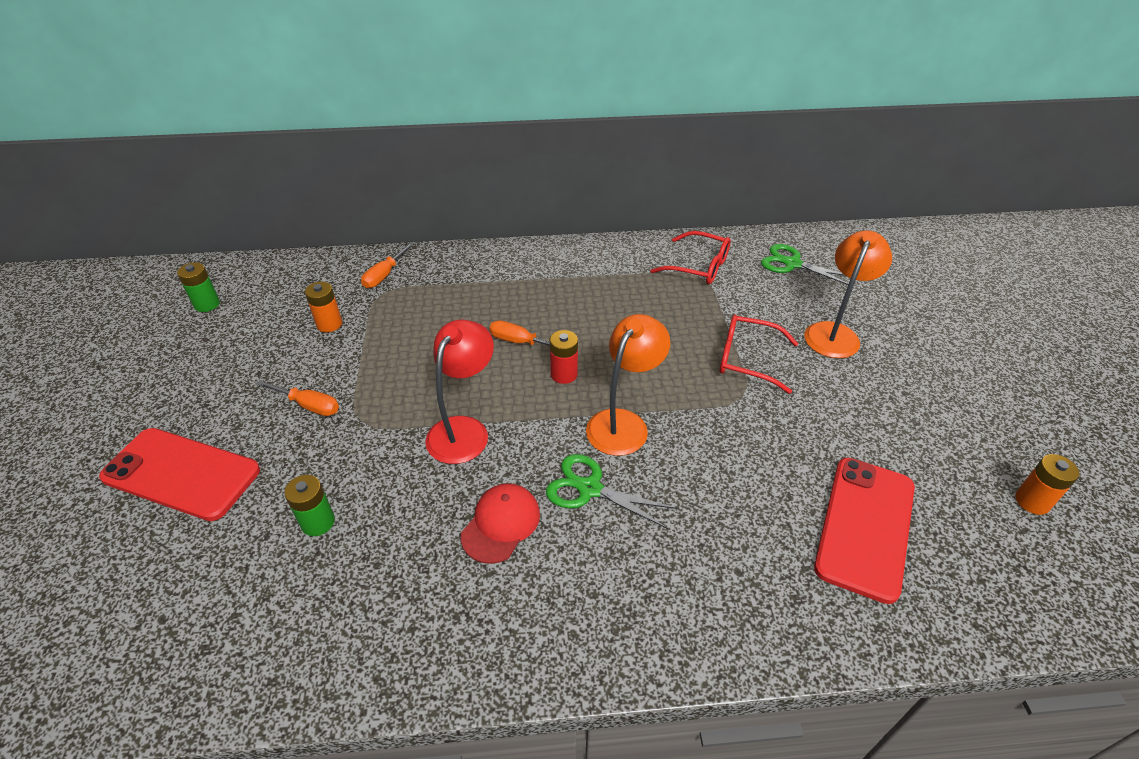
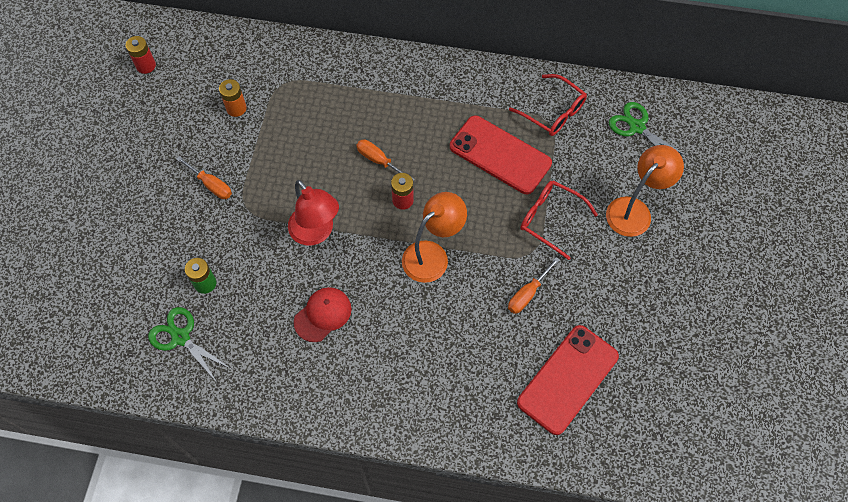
camera: 15 degrees right, 20 degrees up
(181, 474) = (121, 223): red phone -> red phone (500, 155)
(207, 304) = (146, 65): green battery -> red battery
(385, 275) = (288, 63): orange screwdriver -> orange screwdriver (528, 293)
(464, 430) = (316, 233): red lamp -> red lamp turned 105 degrees clockwise
(589, 488) = (390, 303): green scissors -> green scissors (180, 337)
(1032, 501) = (698, 391): orange battery -> none

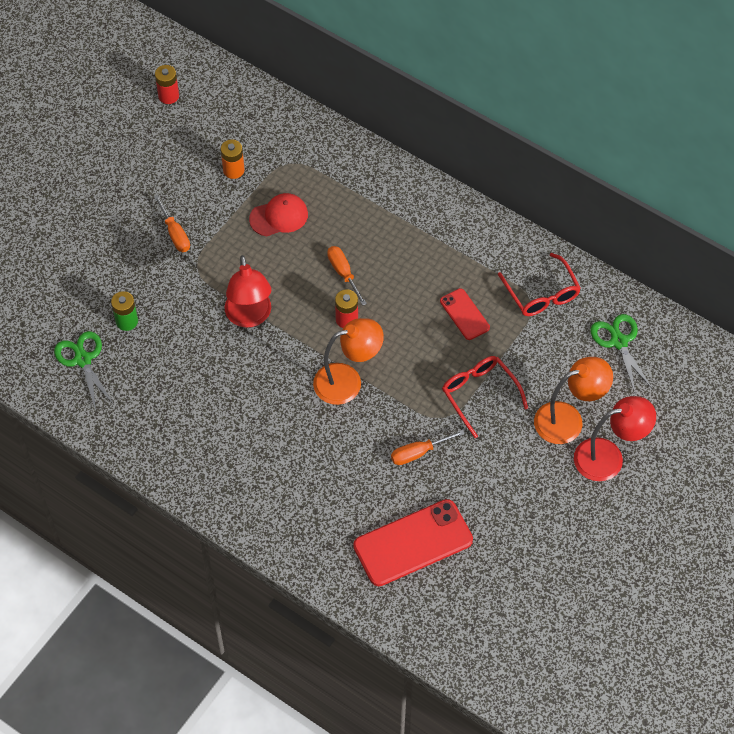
camera: 25 degrees right, 5 degrees down
(323, 315) = (218, 392): red cap -> red cap (279, 216)
(500, 155) = (464, 314): red phone -> red phone, size x0.54
(685, 228) = (608, 457): none -> red lamp

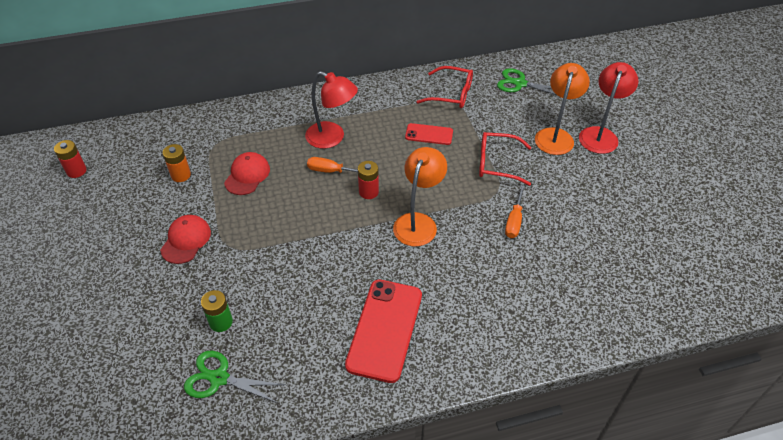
camera: 50 degrees left, 10 degrees down
(175, 233) = (186, 240): orange screwdriver -> red cap
(249, 317) = (306, 243): red lamp -> red lamp (332, 138)
(413, 543) = (588, 270): red phone -> red phone (384, 329)

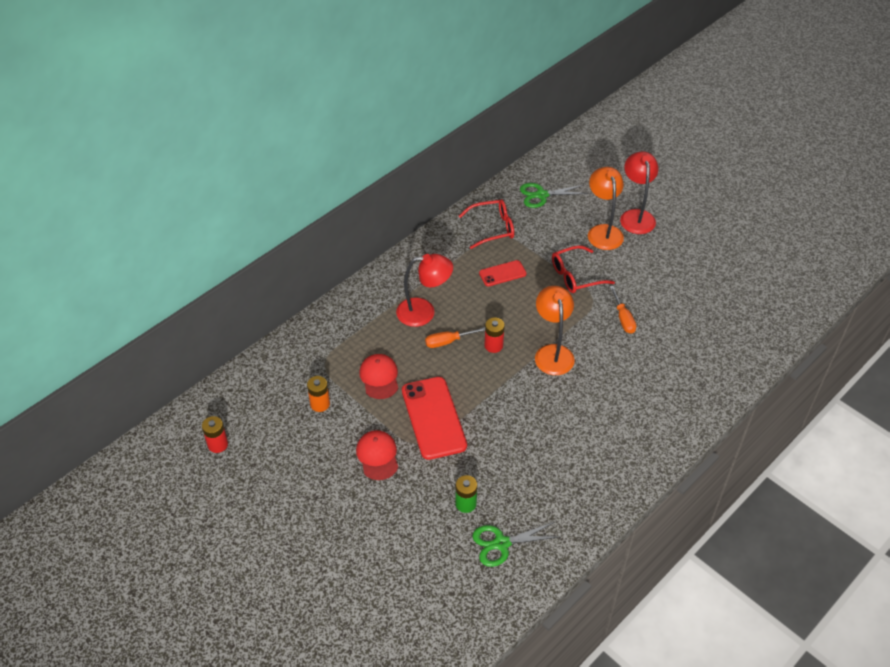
camera: 30 degrees left, 0 degrees up
(384, 329) = (592, 447): red phone -> red phone (433, 418)

